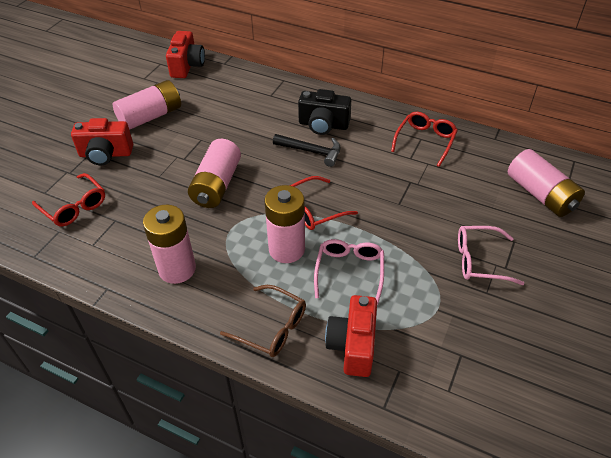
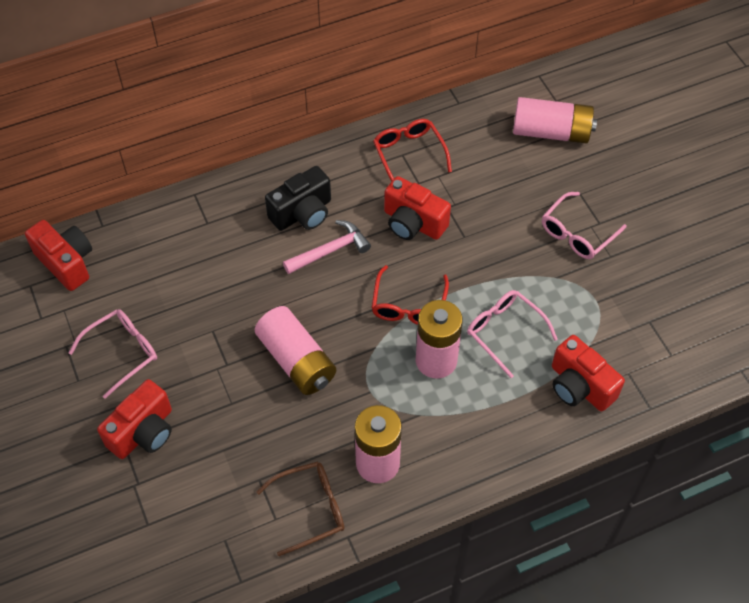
camera: 50 degrees left, 10 degrees up
(74, 206) = (200, 506): red glasses -> none
(151, 116) = (122, 352): pink battery -> pink glasses
(271, 327) = (511, 432): brown glasses -> brown glasses (310, 509)
(311, 151) = (330, 250): black hammer -> pink hammer
(377, 174) = (413, 223): none -> red camera

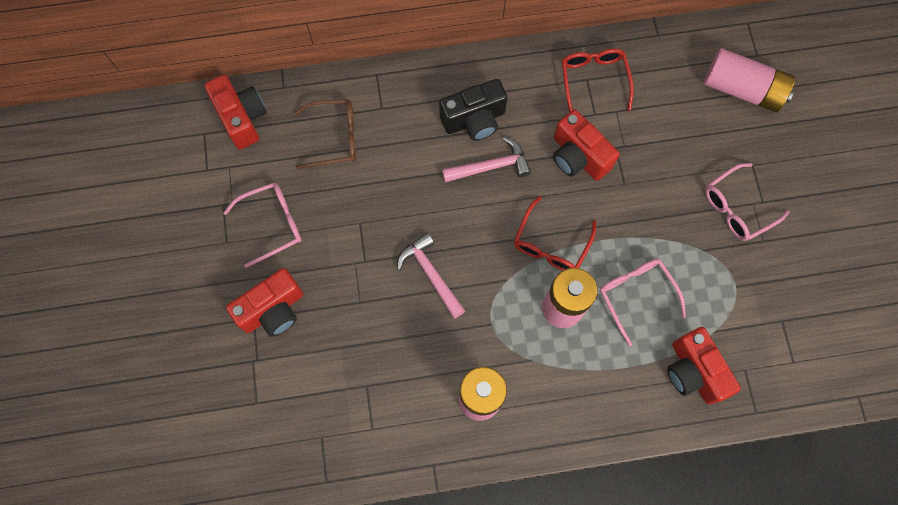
camera: 15 degrees right, 15 degrees up
(297, 360) = (430, 274): pink battery -> pink hammer
(310, 509) = (406, 428): brown glasses -> brown glasses (334, 137)

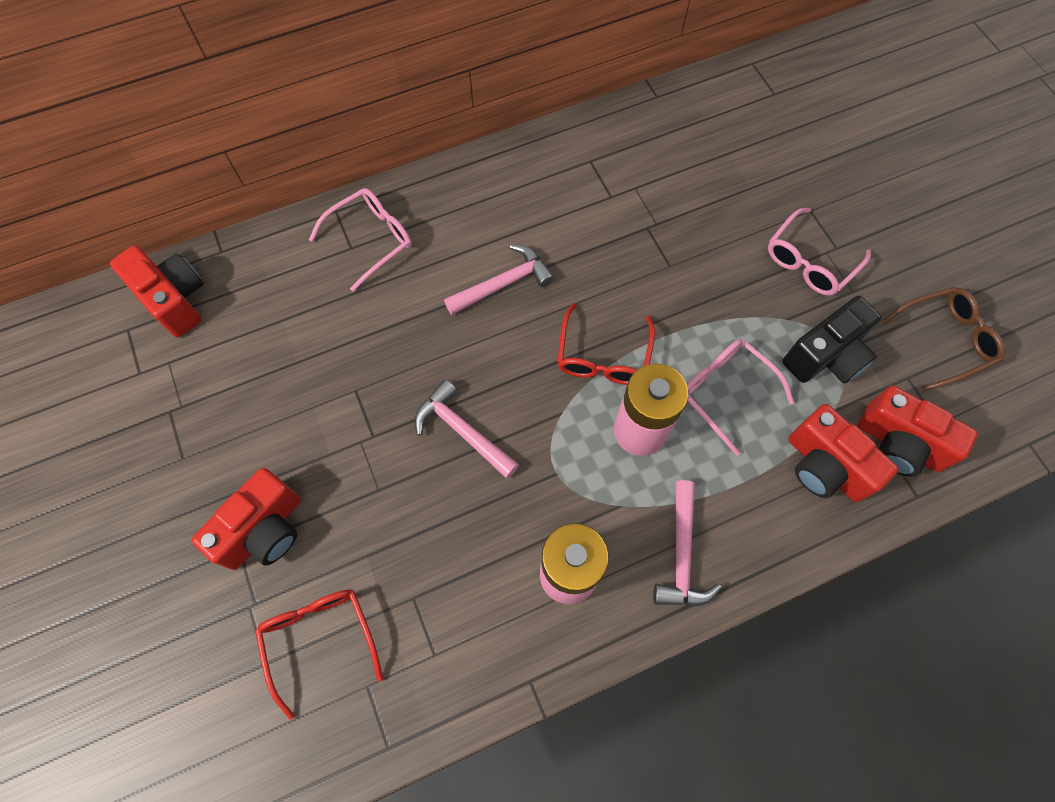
camera: 15 degrees left, 5 degrees down
(272, 224) = (240, 420): pink glasses -> pink glasses (371, 240)
(334, 137) = (299, 295): brown glasses -> brown glasses (944, 340)
(474, 120) = (469, 235): black camera -> black camera (826, 356)
(566, 407) = (682, 554): none -> pink hammer
(578, 156) = (606, 248): red camera -> red camera (898, 444)
(594, 80) = (598, 160): red glasses -> red glasses (320, 640)
(742, 89) = (771, 132): pink battery -> none

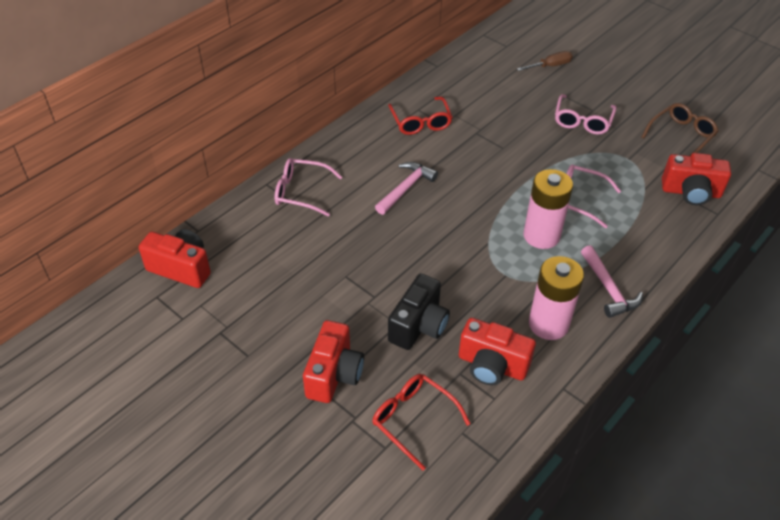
camera: 25 degrees left, 20 degrees down
(371, 240) = (301, 192): pink glasses -> pink glasses turned 105 degrees counterclockwise
(462, 431) = (431, 273): pink hammer -> none
(603, 356) = (493, 205): red glasses -> red glasses (420, 122)
(818, 149) = (550, 66): none -> brown screwdriver
(825, 466) = (658, 217): red camera -> red camera (492, 365)
(826, 356) = (622, 163): black camera -> black camera (419, 326)

